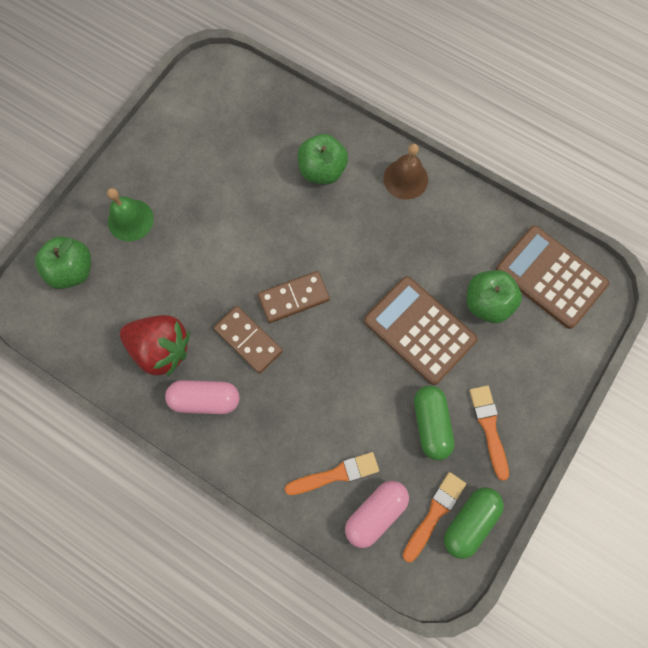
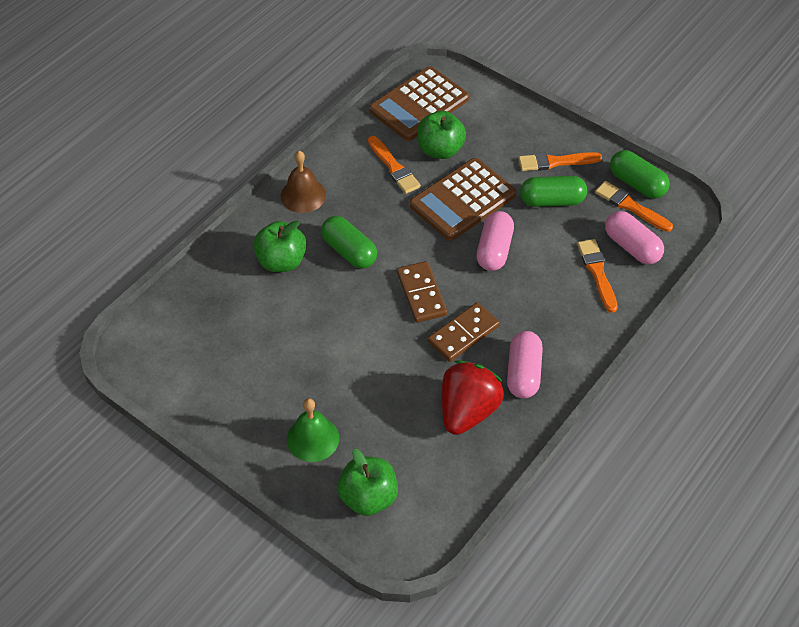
camera: 85 degrees left, 20 degrees down
(340, 228) = (349, 251): none -> green capsule
(356, 365) = (494, 250): none -> pink capsule
(455, 259) = (394, 167): none -> orange brush

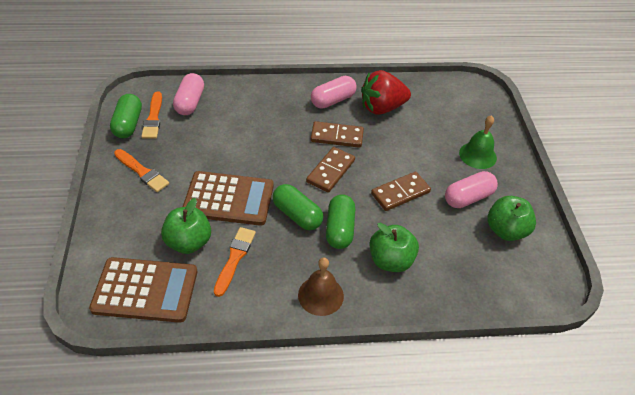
camera: 135 degrees left, 5 degrees down
(339, 327) = (400, 193): none -> brown domino
(368, 497) = (475, 114): green apple -> green apple (506, 230)
(494, 250) = (257, 158): pink capsule -> pink capsule (468, 198)
(552, 201) = (184, 155): green capsule -> green capsule (297, 215)
(597, 273) = (227, 107): orange brush -> none

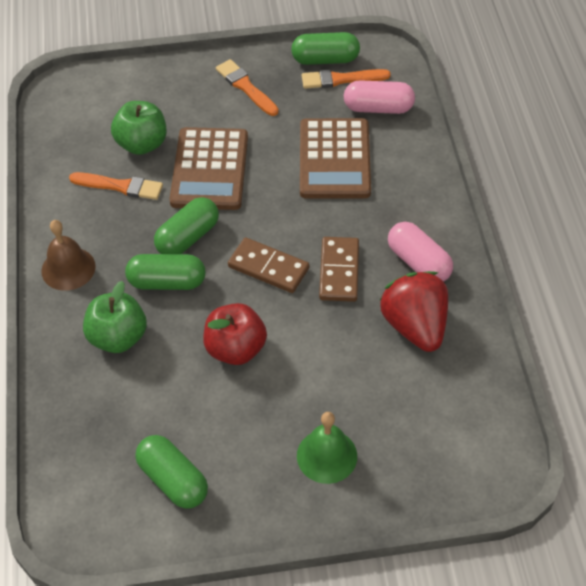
camera: 90 degrees right, 5 degrees up
(142, 172) = (246, 87): orange brush -> orange brush turned 105 degrees clockwise
(145, 290) = (79, 121): brown calculator -> brown calculator (334, 159)
(400, 193) = (235, 349): brown domino -> red apple
(468, 198) = (233, 435): pink capsule -> none
(506, 230) = (173, 480): green apple -> green capsule

